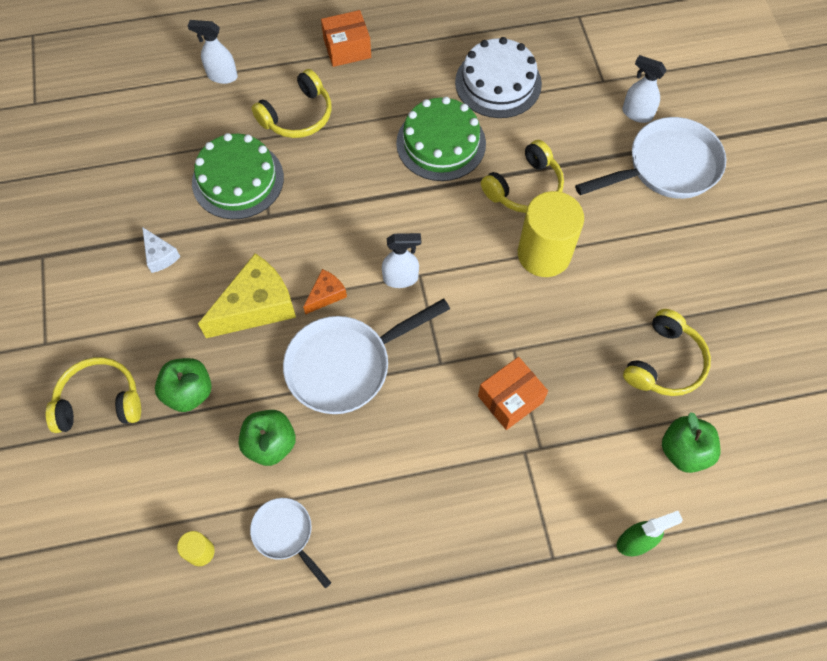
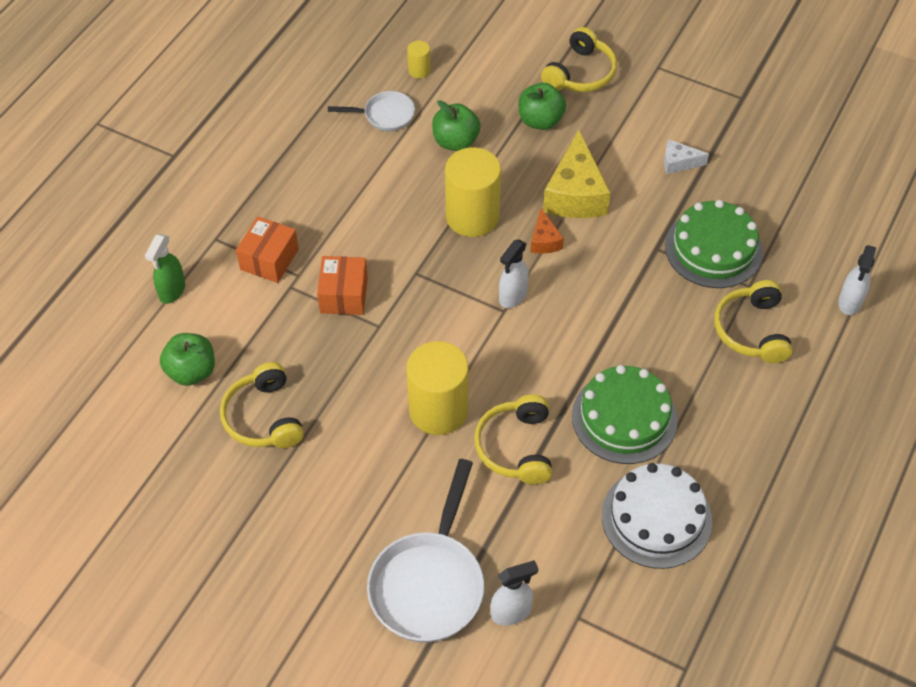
camera: 130 degrees right, 10 degrees down
(222, 76) = (850, 302): white spray bottle -> white spray bottle turned 150 degrees clockwise
(346, 365) = (472, 216): white pan -> yellow cylinder
(347, 48) = (808, 420): orange box -> orange box (269, 259)

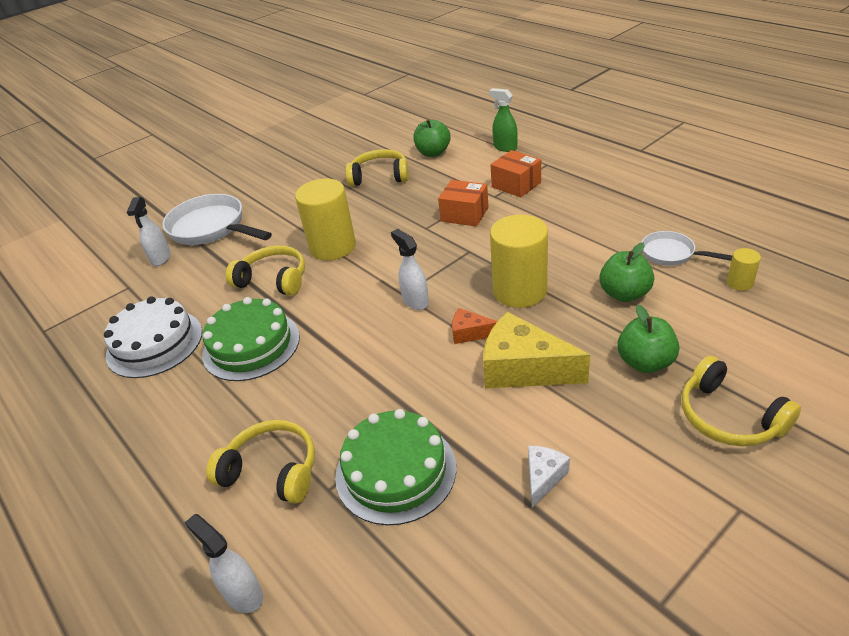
camera: 115 degrees right, 15 degrees down
(385, 115) = (671, 254): white pan -> white pan turned 105 degrees clockwise

